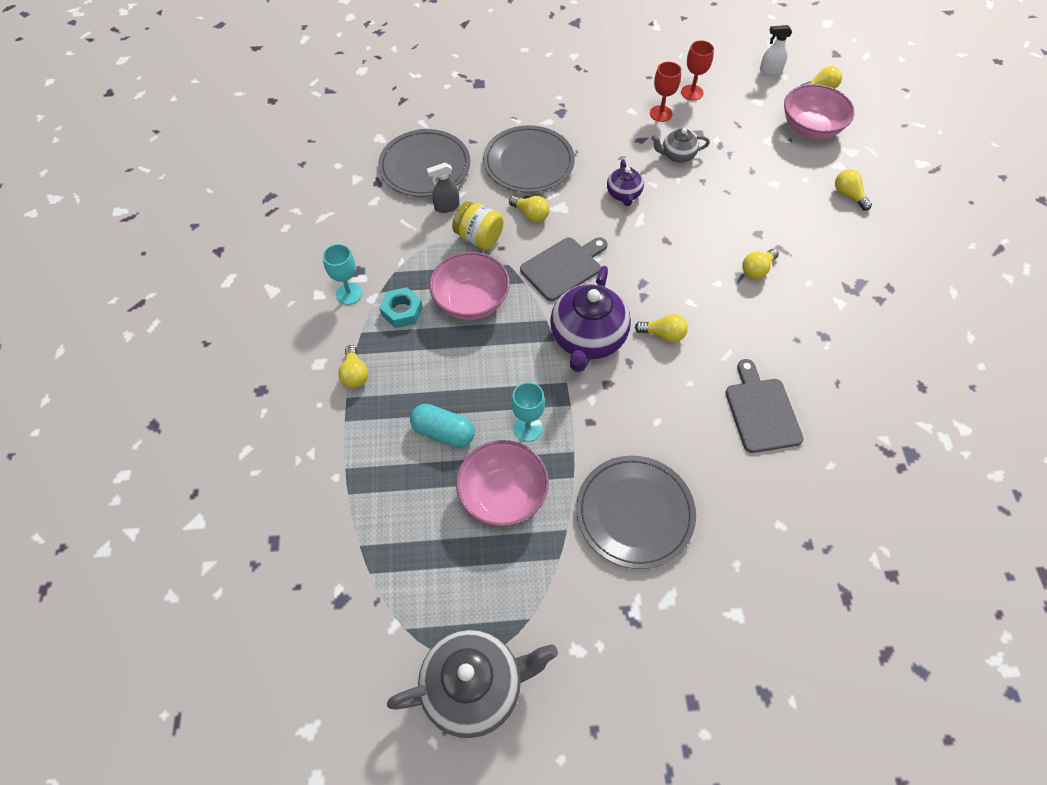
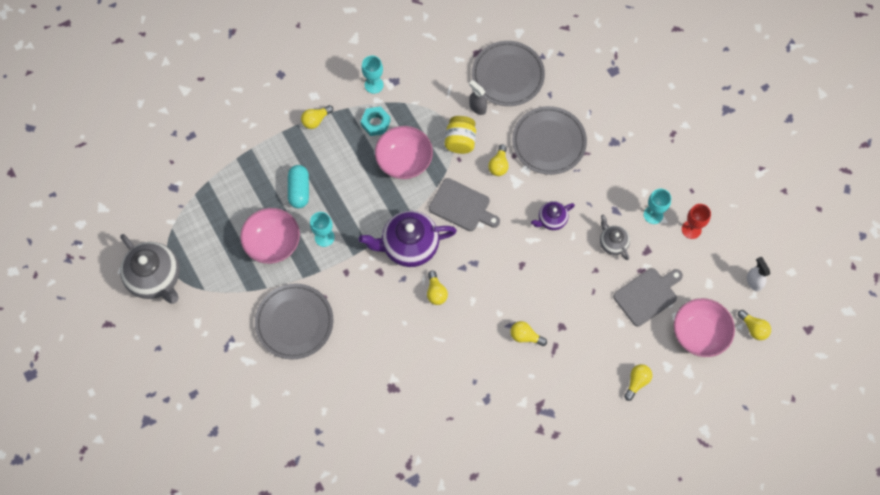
camera: 65 degrees right, 10 degrees up
(661, 113) = (653, 215): red goblet -> turquoise goblet
(761, 411) = (403, 375): grey cutting board -> grey cutting board (647, 295)

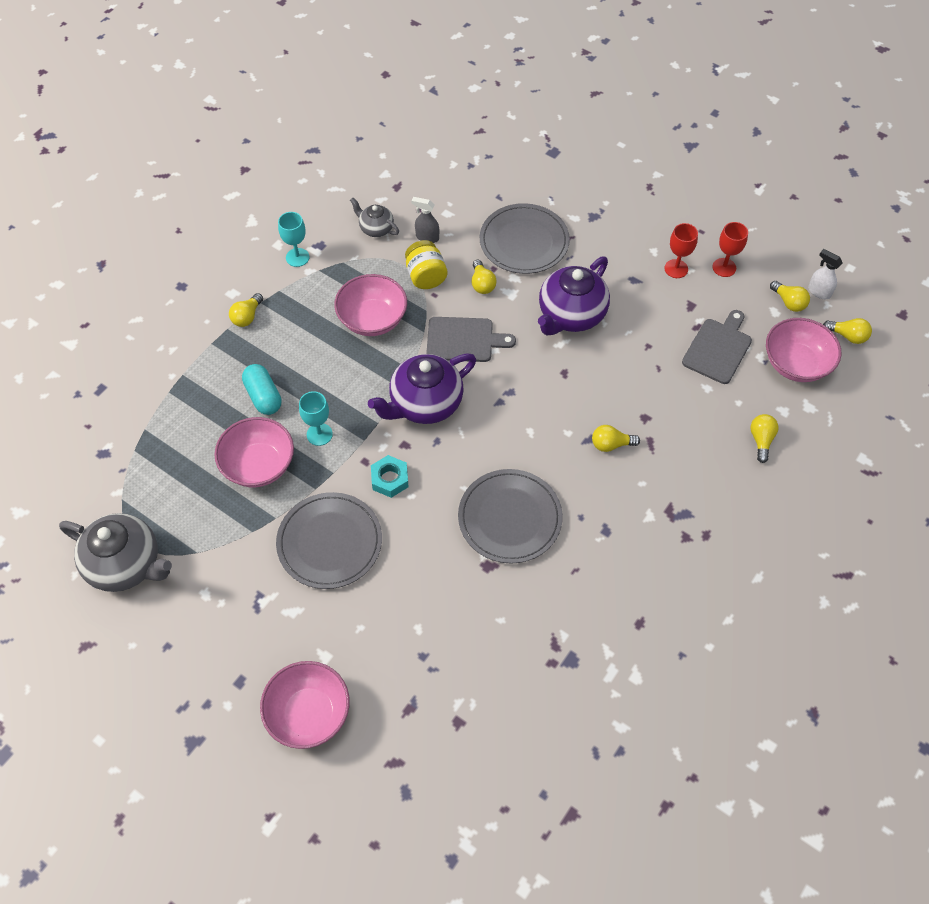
camera: 25 degrees left, 10 degrees down
(227, 436) = (309, 713): none -> pink bowl
(375, 123) = (319, 294): turquoise nut -> turquoise nut (390, 479)
(436, 292) = (483, 440): yellow light bulb -> yellow light bulb (788, 302)
(508, 75) = (443, 195): grey plate -> grey plate (510, 518)
(551, 219) = (571, 315): purple teapot -> purple teapot, size x1.91
(613, 243) = (650, 312): grey teapot -> grey teapot (376, 228)
(653, 215) = (676, 269): turquoise goblet -> red goblet

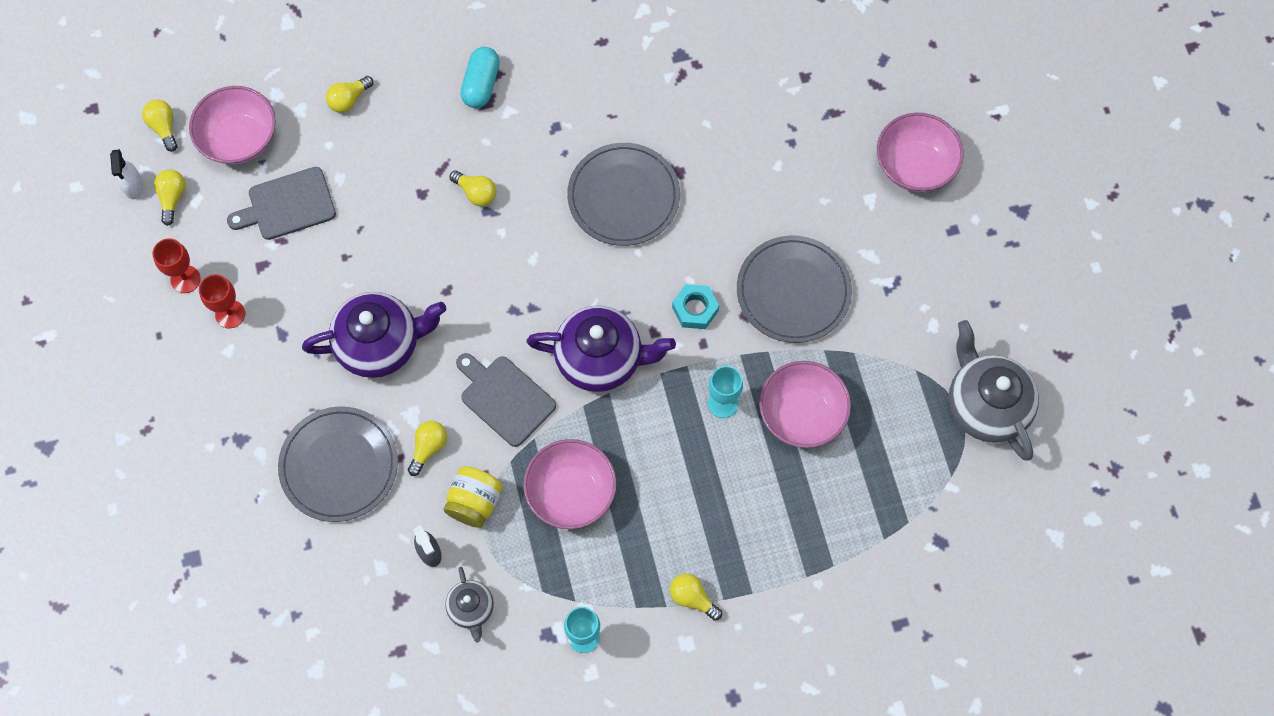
camera: 140 degrees left, 10 degrees up
(247, 316) = (692, 598): yellow light bulb -> yellow light bulb turned 120 degrees counterclockwise
(263, 396) = (744, 486): turquoise capsule -> turquoise capsule (481, 84)

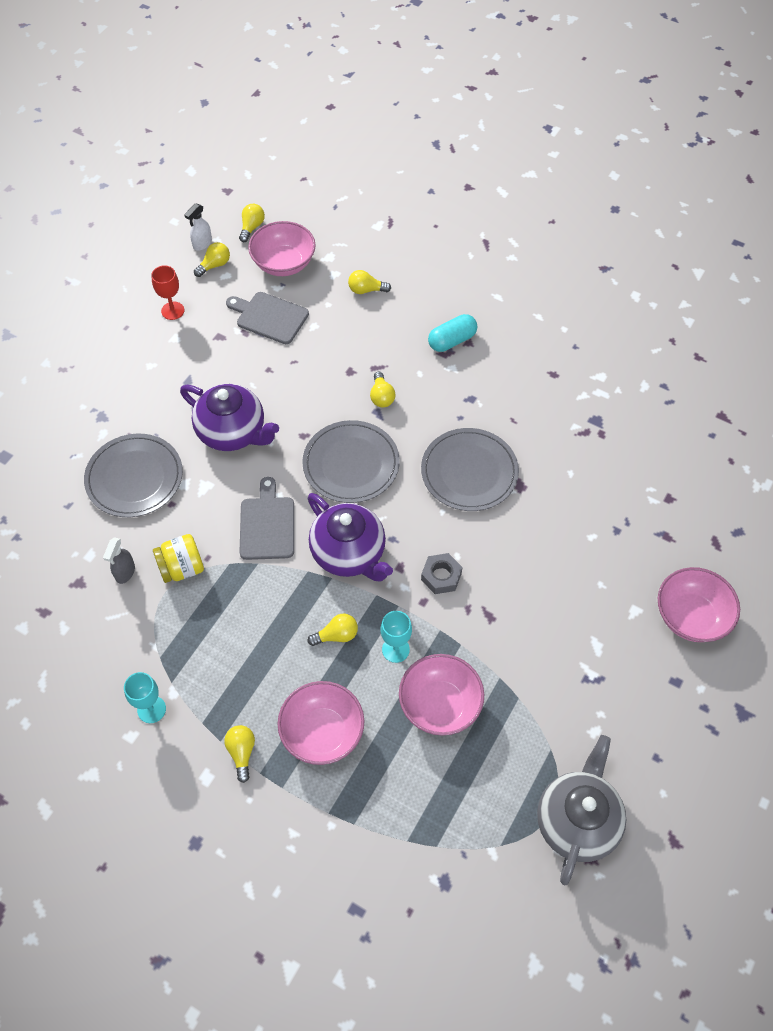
camera: 45 degrees right, 10 degrees down
(230, 314) = (174, 347): red goblet -> none
(428, 448) = (192, 513): yellow light bulb -> yellow light bulb (336, 635)
(471, 609) = (109, 627): grey teapot -> none
(571, 493) = (242, 615): pink bowl -> pink bowl (322, 732)
(695, 309) = (441, 576): turquoise nut -> grey nut
(793, 291) = (518, 622): grey plate -> grey plate (351, 464)

